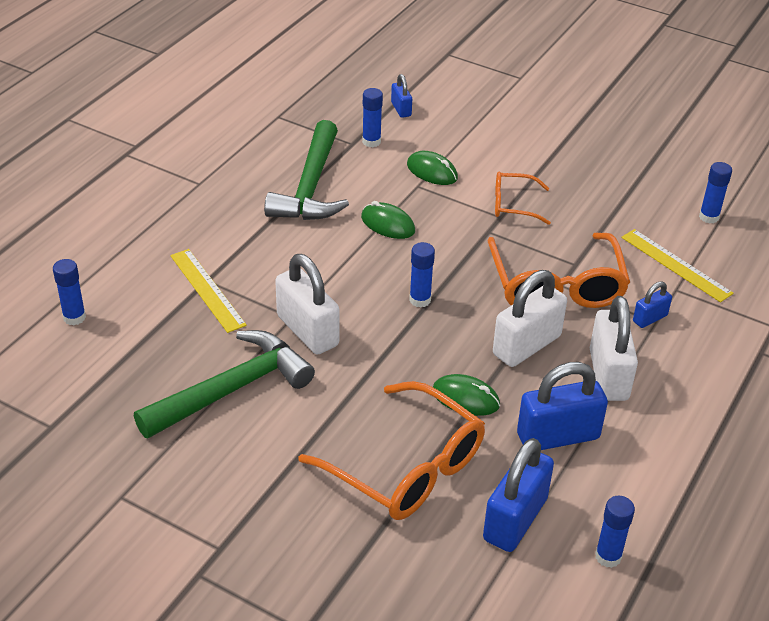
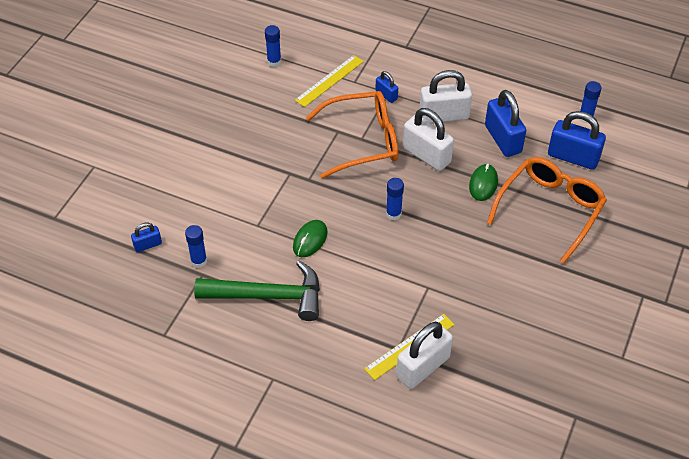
camera: 95 degrees left, 10 degrees up
(74, 317) = (461, 431): blue glue stick -> none
(232, 390) = (510, 312): green hammer -> none
(307, 331) = (440, 276): white padlock -> white padlock (423, 367)
(432, 171) = (237, 217): green mouse -> none
(513, 205) = (274, 166): orange glasses -> none

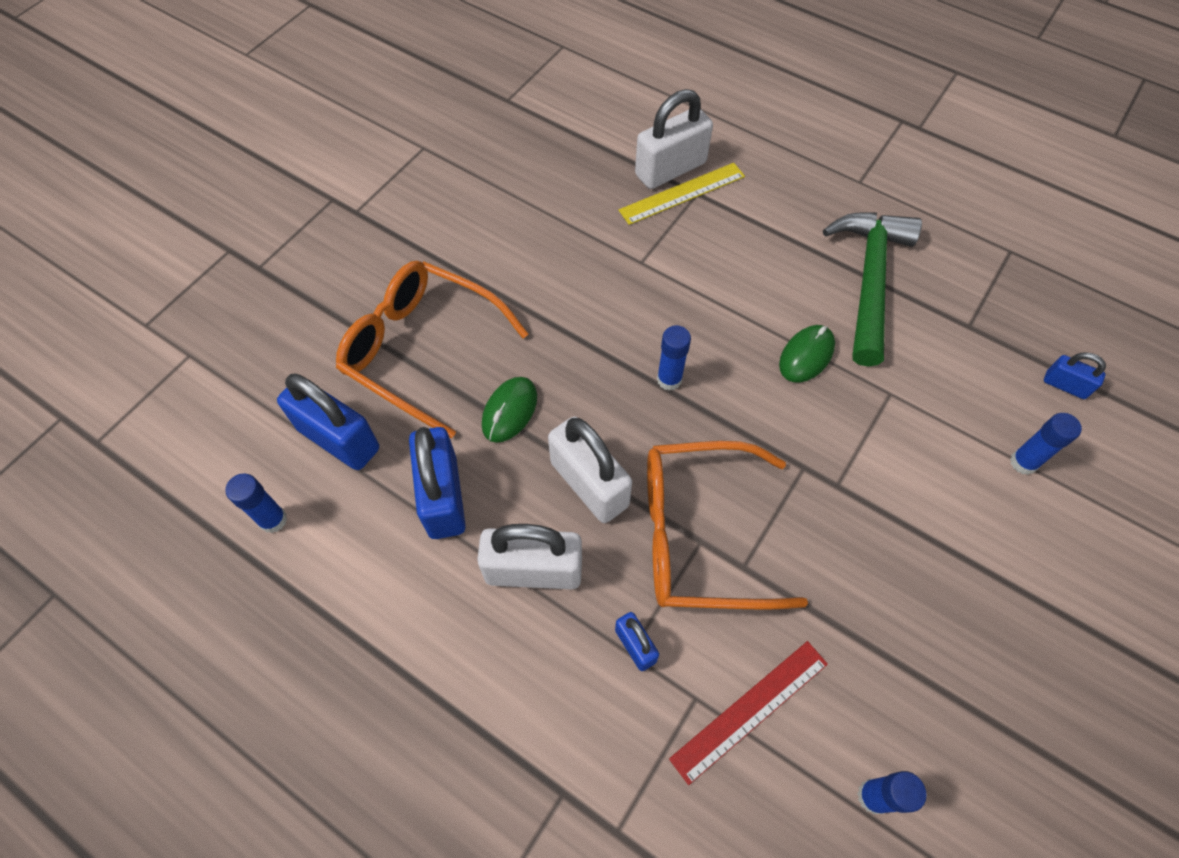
camera: 170 degrees left, 10 degrees up
(148, 245) = (1065, 385): blue padlock -> blue padlock turned 45 degrees clockwise
(199, 261) = (978, 347): blue glue stick -> blue glue stick (1023, 462)
(268, 296) = (869, 281): green hammer -> green hammer turned 90 degrees clockwise
(329, 80) = (750, 710): yellow ruler -> red ruler
(550, 209) = (421, 350): orange glasses -> orange glasses turned 75 degrees clockwise

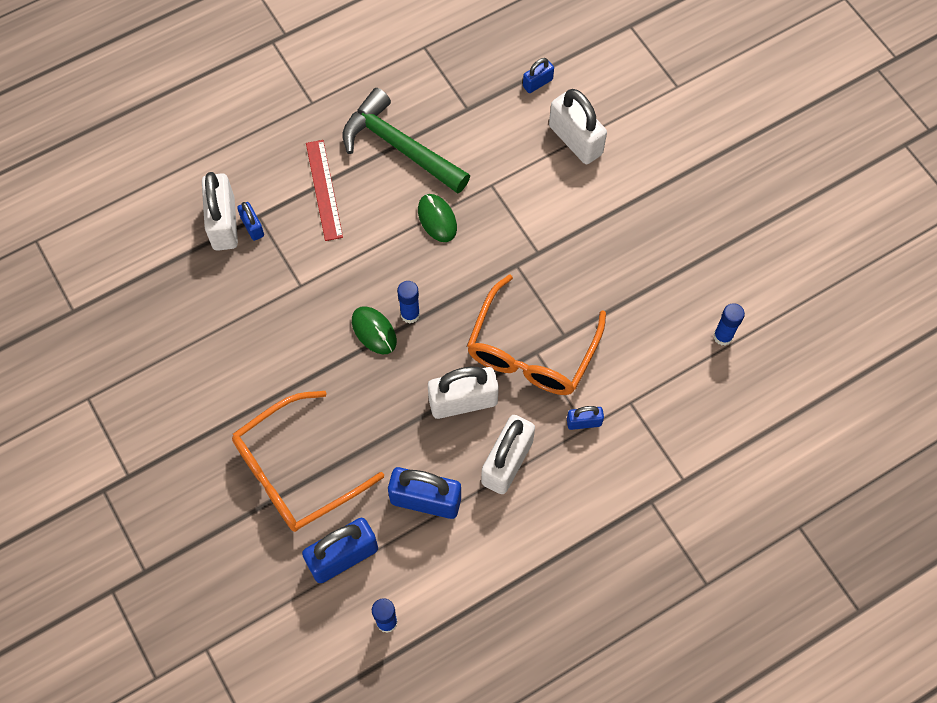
camera: 65 degrees left, 5 degrees up
(509, 411) = (380, 430): green mouse -> green mouse (374, 331)
(682, 193) = (252, 226): yellow ruler -> blue padlock
(750, 710) = (650, 376): red ruler -> red ruler (324, 189)
(1023, 462) = (575, 140): blue glue stick -> white padlock

